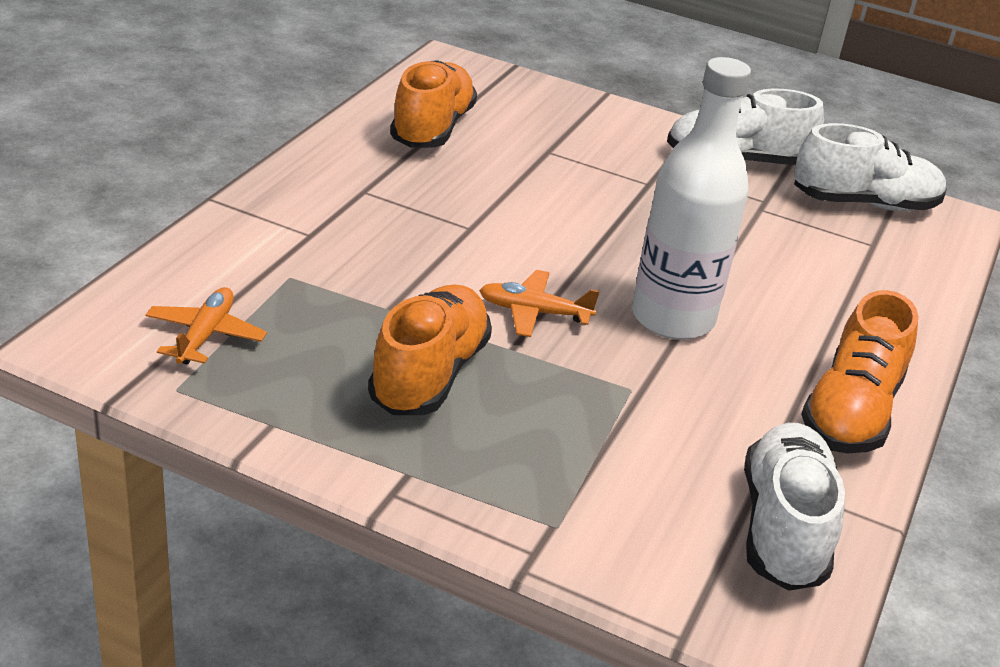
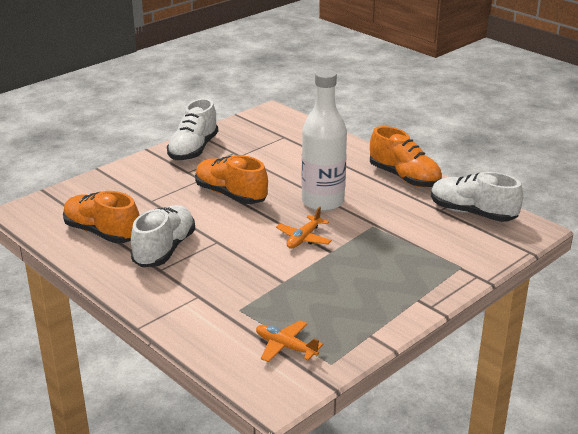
camera: 65 degrees left, 5 degrees down
(429, 374) = (344, 279): orange shoe -> orange shoe (231, 195)
(864, 204) = (249, 129): white shoe -> white shoe (164, 249)

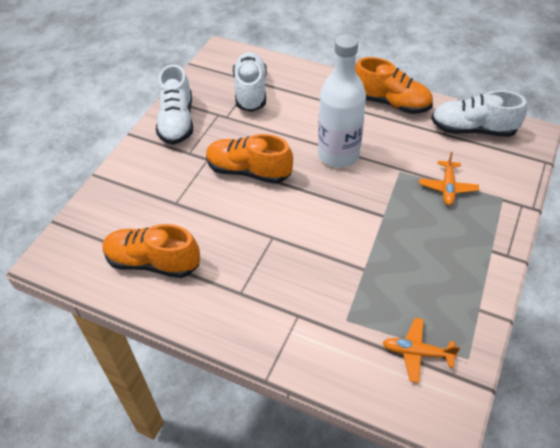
camera: 20 degrees left, 20 degrees up
(164, 249) = (229, 265): white shoe -> white shoe (250, 92)
(304, 238) = (349, 207): orange plane -> orange plane (447, 187)

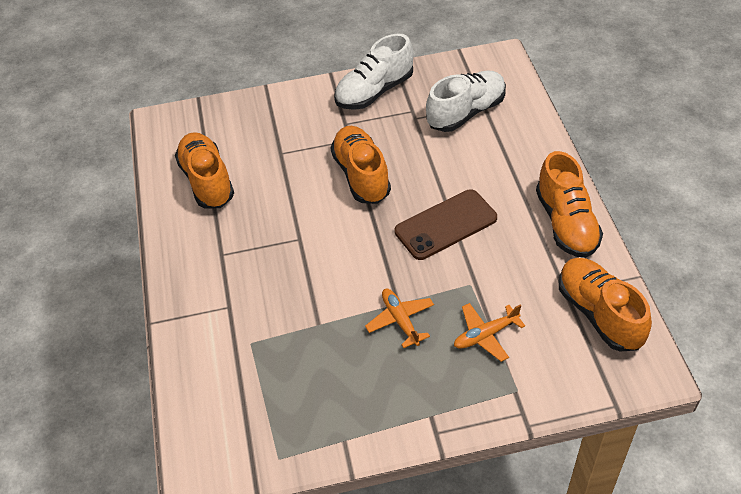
camera: 55 degrees right, 0 degrees up
(338, 155) = (446, 225): white bottle -> brown phone
(417, 353) = (254, 414): orange plane -> orange plane (400, 320)
(473, 129) = (599, 313): white shoe -> orange shoe

